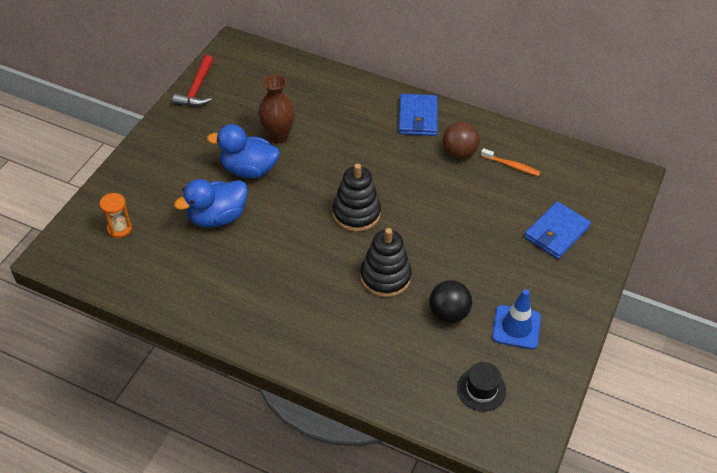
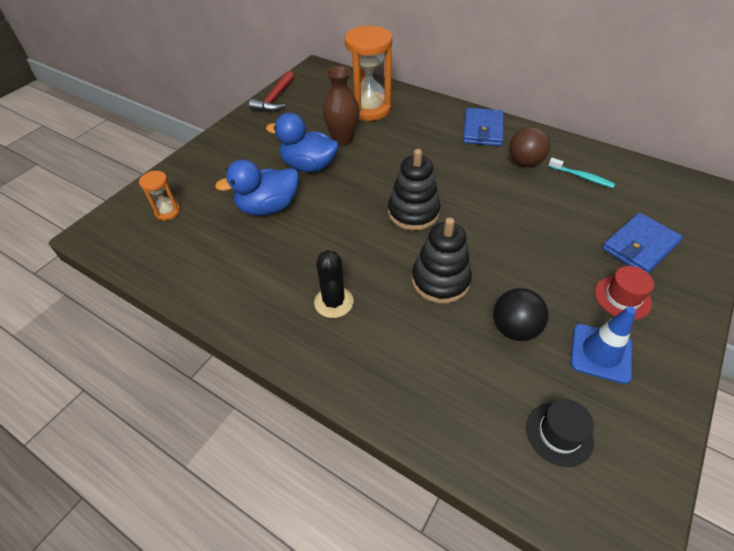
camera: 10 degrees right, 0 degrees up
(295, 303) = (334, 302): none -> black cactus
(300, 97) = (369, 109): none -> orange hourglass
(511, 166) = (582, 177): orange toothbrush -> turquoise toothbrush
(537, 280) = (622, 298): none -> red hat

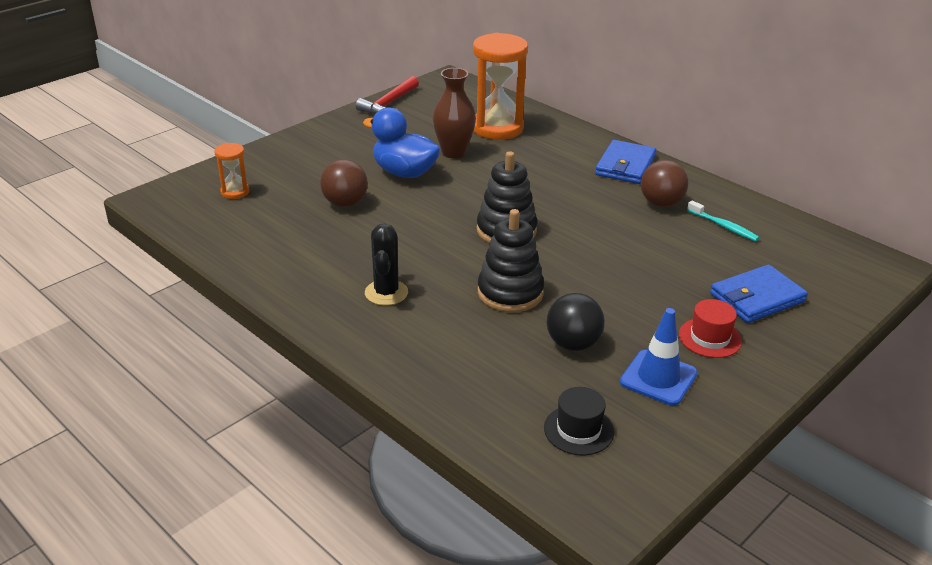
camera: 10 degrees right, 15 degrees down
(268, 207) = (345, 203): blue duck -> brown ball

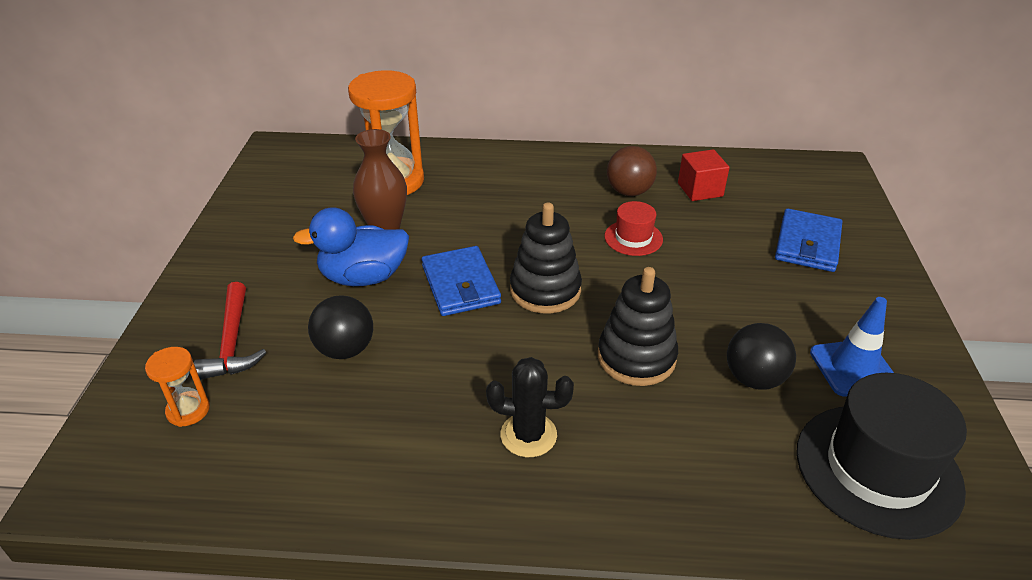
camera: 40 degrees left, 5 degrees up
(345, 203) = (345, 349): brown ball -> black ball
(386, 293) = (528, 435): black cactus -> black cactus turned 45 degrees counterclockwise
(389, 104) = (244, 203): red hammer -> red hammer (232, 342)
(578, 430) = (877, 469): black hat -> black hat, size x1.98
(625, 166) = (554, 168): blue wallet -> blue wallet (460, 285)
(710, 338) = (830, 303): red hat -> red hat (633, 238)
(724, 226) = (700, 190): turquoise toothbrush -> red cube

